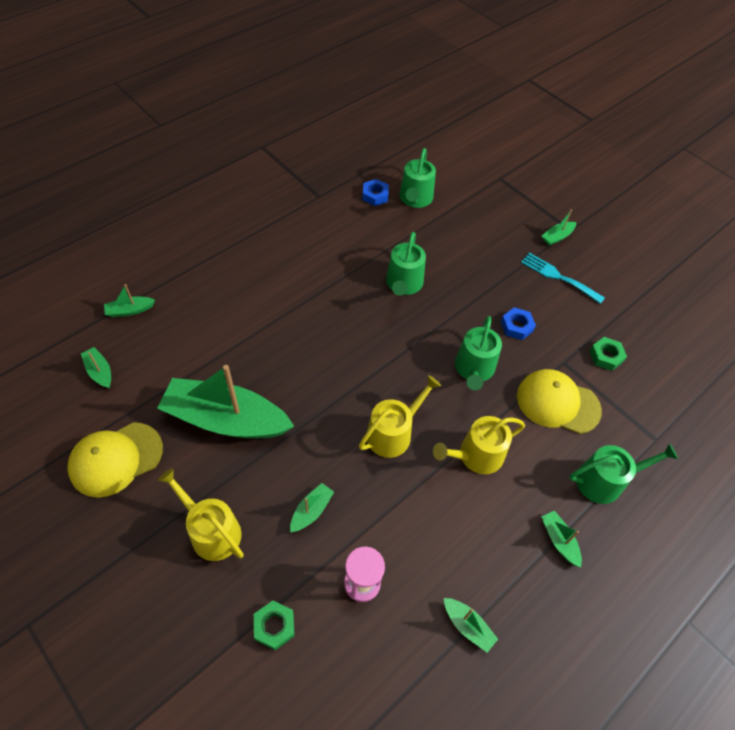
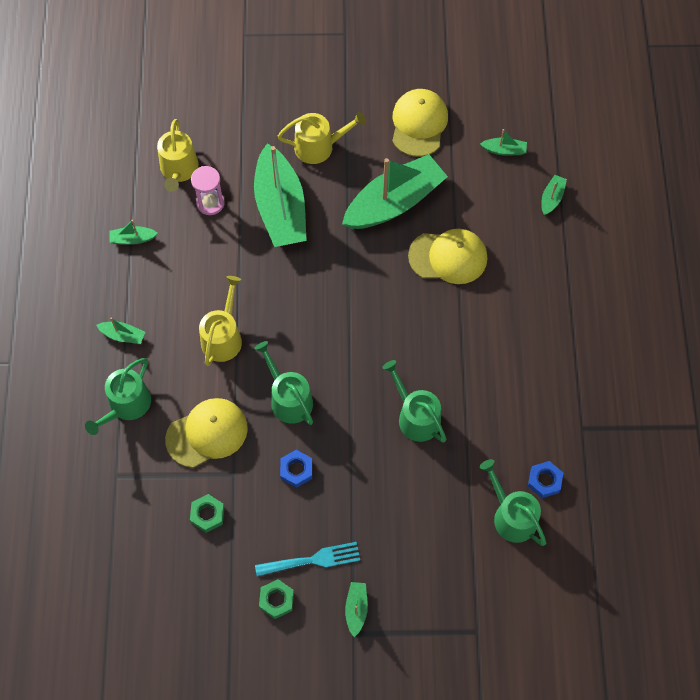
camera: 135 degrees right, 10 degrees up
(249, 345) = (448, 257): none -> yellow cap
(274, 626) = (231, 143): green nut -> green nut (276, 600)
(311, 511) = (280, 208): green boat -> green boat, size x2.45
(393, 433) = (289, 298): yellow watering can -> yellow watering can (179, 170)

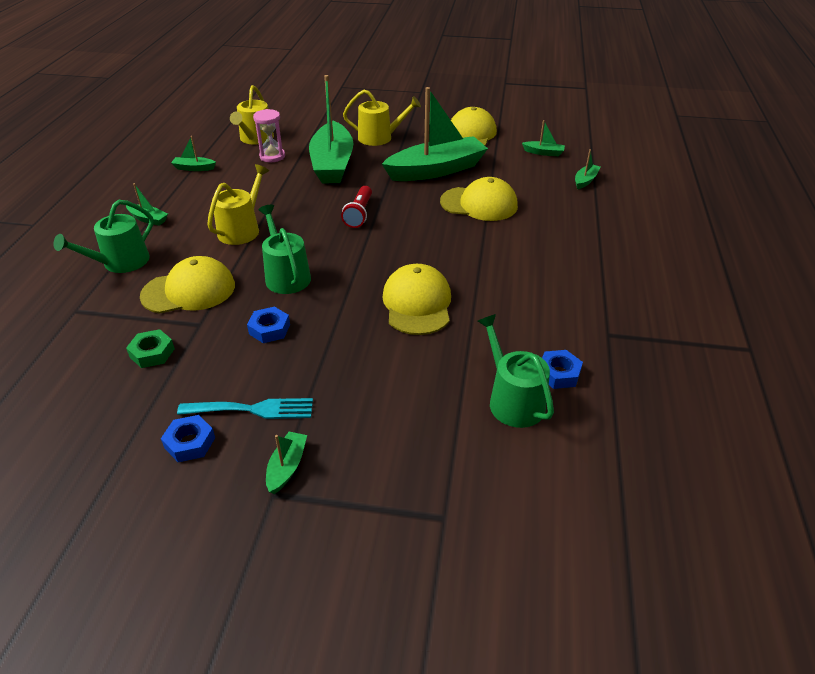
camera: 10 degrees right, 25 degrees down
(276, 600) = (190, 443): green nut -> blue nut
(332, 293) = (359, 214): none -> red flashlight
(415, 416) = (417, 303): green watering can -> yellow cap

